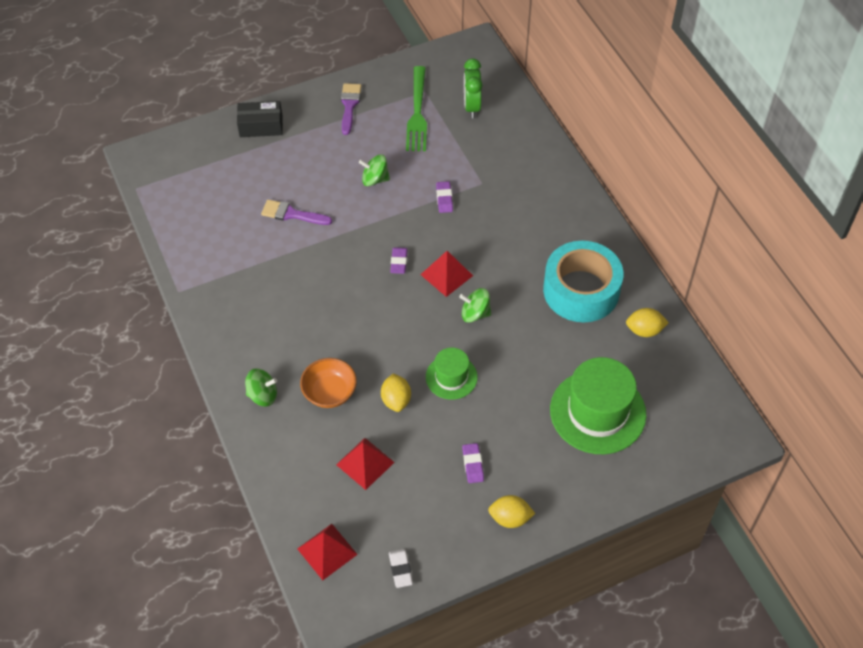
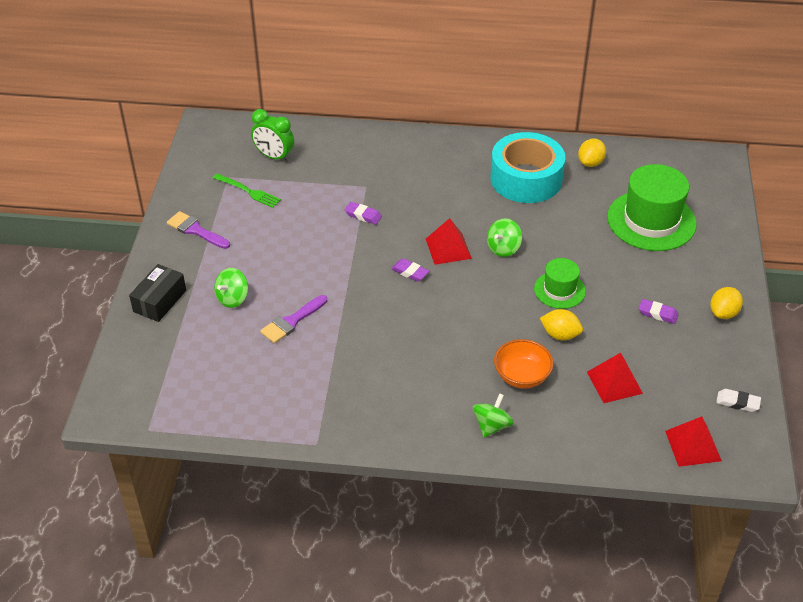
camera: 60 degrees left, 10 degrees down
(375, 179) = (301, 249): green spinning top -> green spinning top (232, 298)
(417, 113) = (248, 191): green fork -> green fork, size x0.65

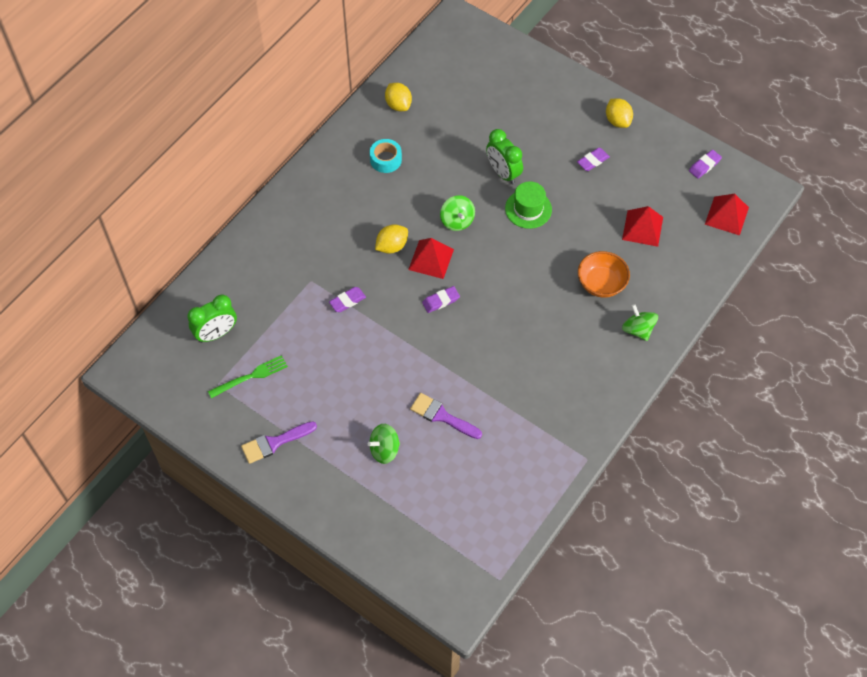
camera: 60 degrees left, 15 degrees up
(159, 301) = (349, 510): black box -> none
(232, 298) = (384, 450): green spinning top -> green spinning top turned 90 degrees clockwise
(291, 321) = (442, 416): purple brush -> purple brush turned 135 degrees clockwise
(526, 179) = (386, 160): turquoise tape -> turquoise tape, size x0.45
(560, 335) = (575, 235): yellow lemon -> yellow lemon (392, 246)
(583, 257) = (503, 173): none -> green clock
(651, 221) = (493, 105): green hat -> none
(737, 402) = (704, 166): white eraser -> purple eraser

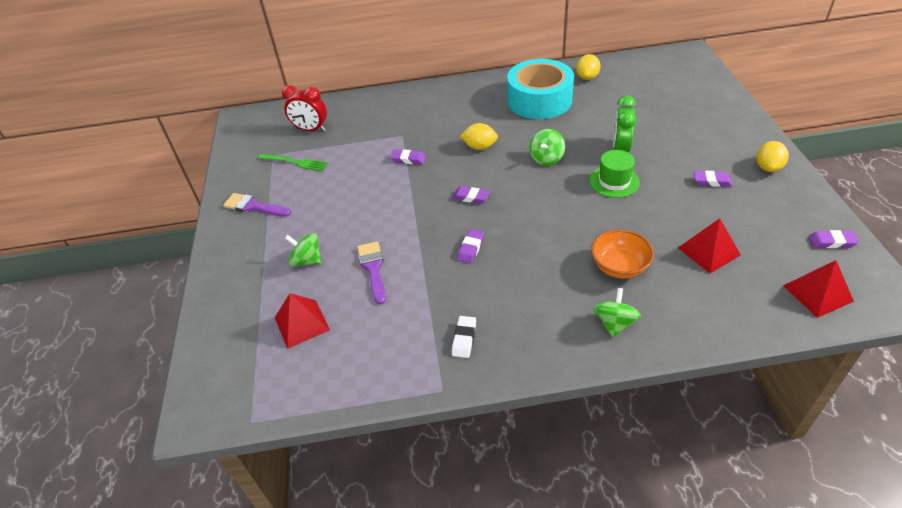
camera: 50 degrees right, 15 degrees down
(216, 333) = (311, 129): green clock -> red clock
(386, 160) = (539, 100): turquoise tape -> turquoise tape, size x2.21
(431, 259) = (497, 169): red pyramid -> red pyramid (302, 323)
(491, 345) = (471, 248): none -> purple eraser
(562, 415) = (464, 339): none -> white eraser

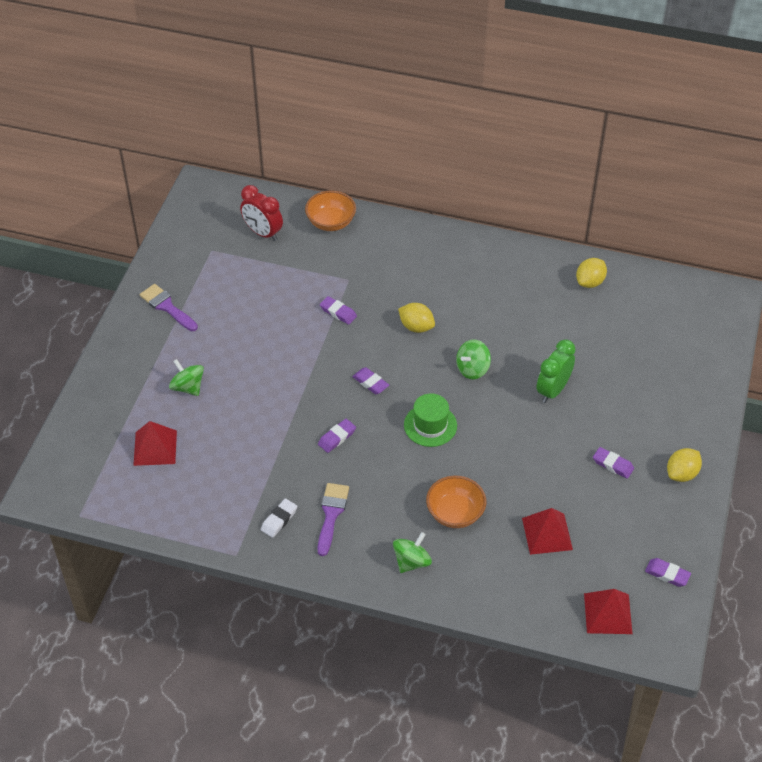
camera: 20 degrees right, 5 degrees up
(295, 162) = (228, 270): green fork -> none
(363, 106) = (331, 222): none -> orange bowl
(373, 268) = (240, 420): purple brush -> purple brush (331, 514)
(539, 100) = (516, 292): turquoise tape -> none
(614, 181) = (518, 424): green hat -> green hat (430, 425)

